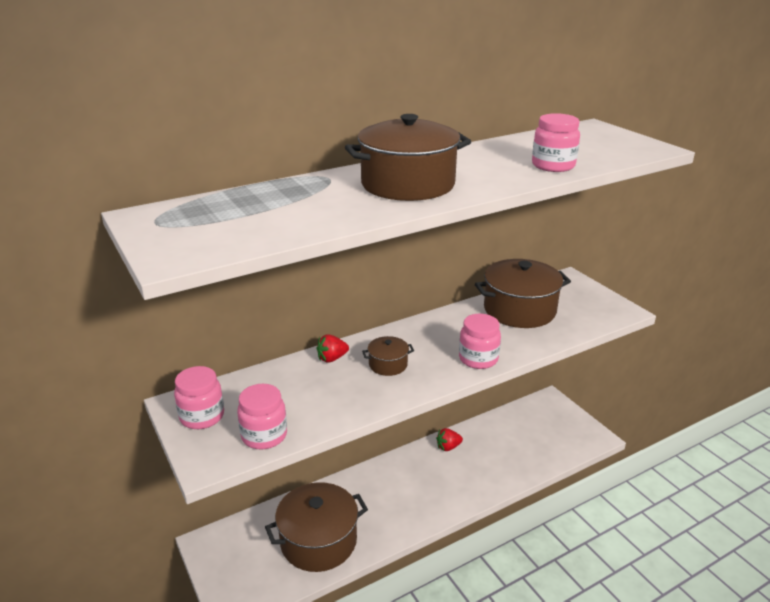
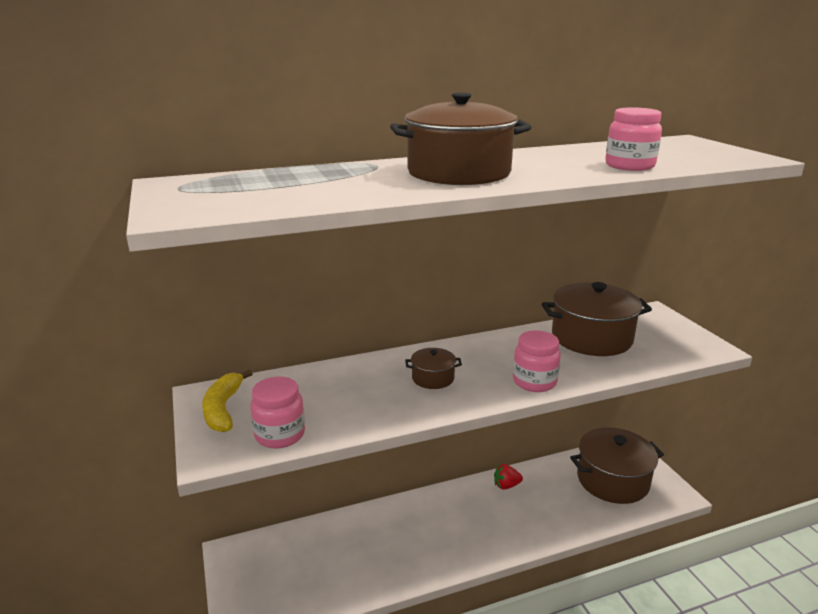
camera: 10 degrees right, 5 degrees down
(202, 416) = (223, 409): pink jar -> yellow banana
(318, 541) = (346, 567): brown pot -> brown pot (612, 480)
(332, 358) = (375, 367): red strawberry -> none

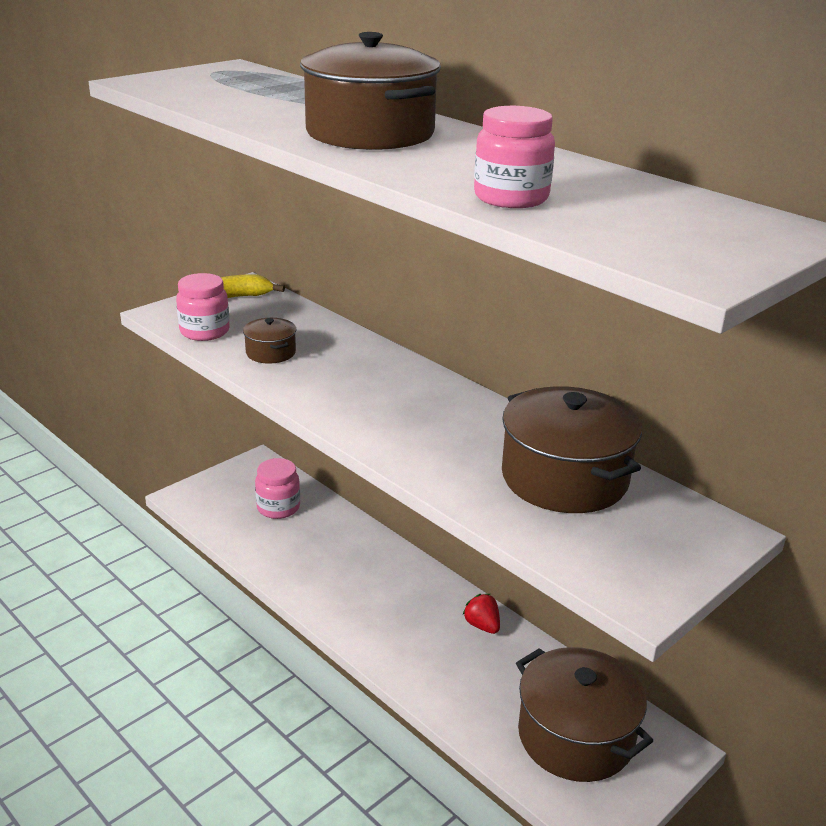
camera: 65 degrees right, 5 degrees up
(433, 378) = (357, 383): brown pot -> brown pot (270, 353)
(534, 382) = (399, 446): pink jar -> pink jar (278, 508)

